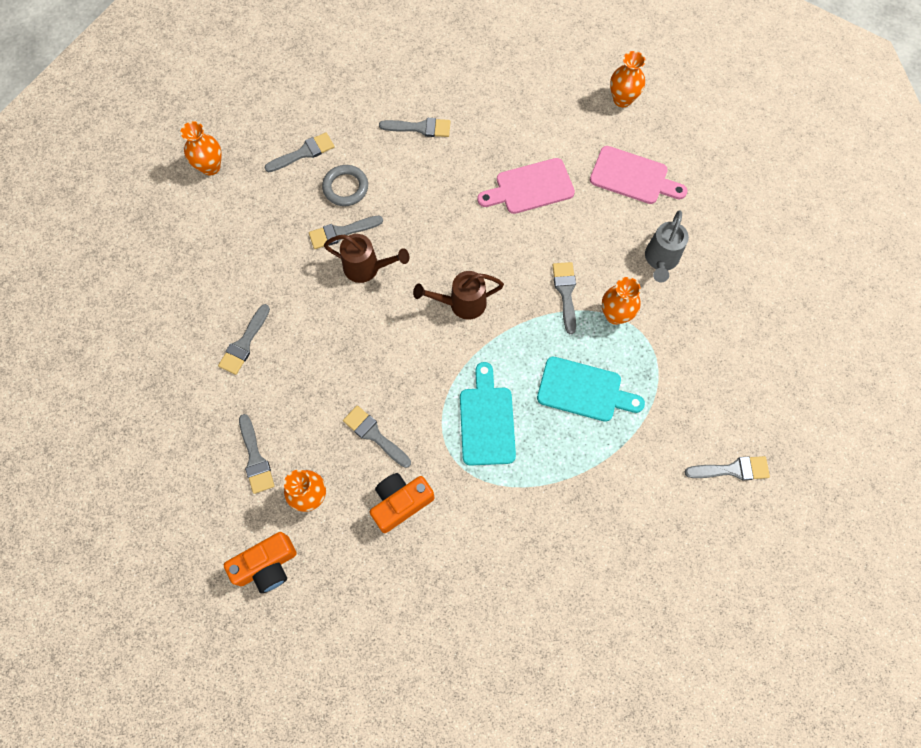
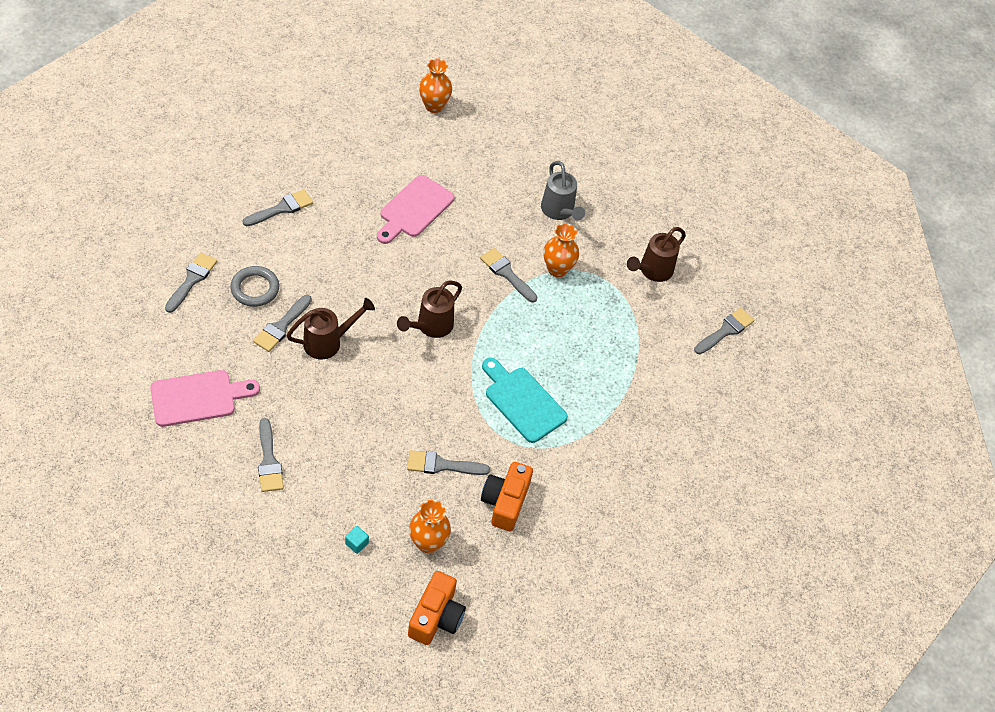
camera: 45 degrees left, 15 degrees down
(210, 167) = (111, 336): orange vase -> none
(255, 458) = (356, 543): grey brush -> turquoise cube
(584, 390) = (578, 337): turquoise cutting board -> none
(633, 177) = (489, 161): pink cutting board -> pink cutting board (198, 398)
(706, 368) = (652, 271): none -> brown watering can

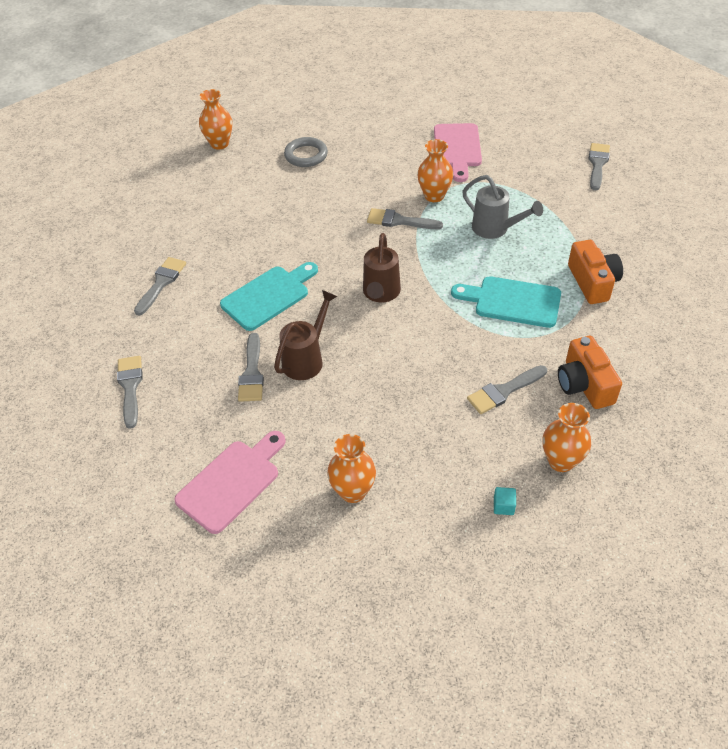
camera: 25 degrees left, 5 degrees down
(255, 289) = (198, 358): grey ring -> grey ring (306, 155)
(269, 461) = (353, 491): grey brush -> orange vase
(348, 272) = (268, 296): none -> turquoise cutting board
(414, 209) = (277, 220): pink cutting board -> pink cutting board (457, 149)
(436, 617) = (636, 518): orange camera -> orange camera (592, 282)
(559, 211) = (392, 158): grey watering can -> grey watering can (495, 229)
(652, 271) = (503, 157): brown watering can -> none

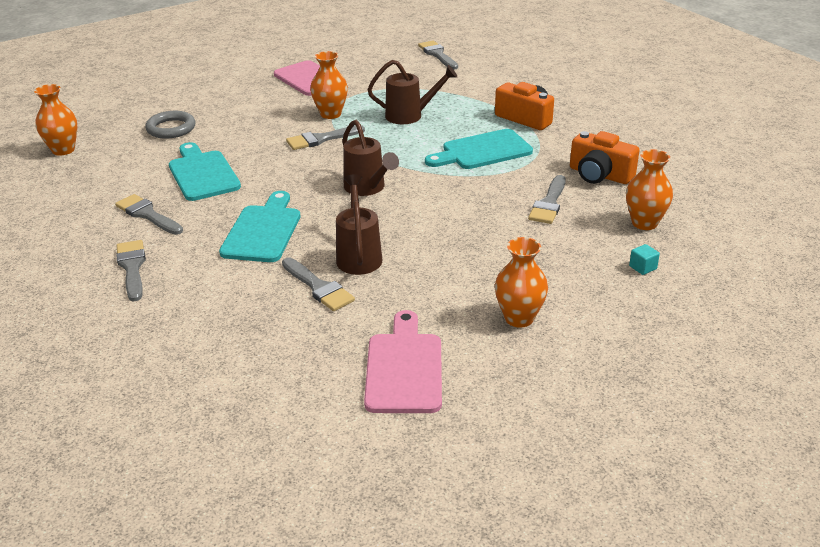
camera: 40 degrees left, 15 degrees down
(130, 387) = (201, 355): grey brush -> grey brush (147, 214)
(283, 215) = (202, 174): none -> turquoise cutting board
(495, 229) = (409, 116): grey watering can -> brown watering can

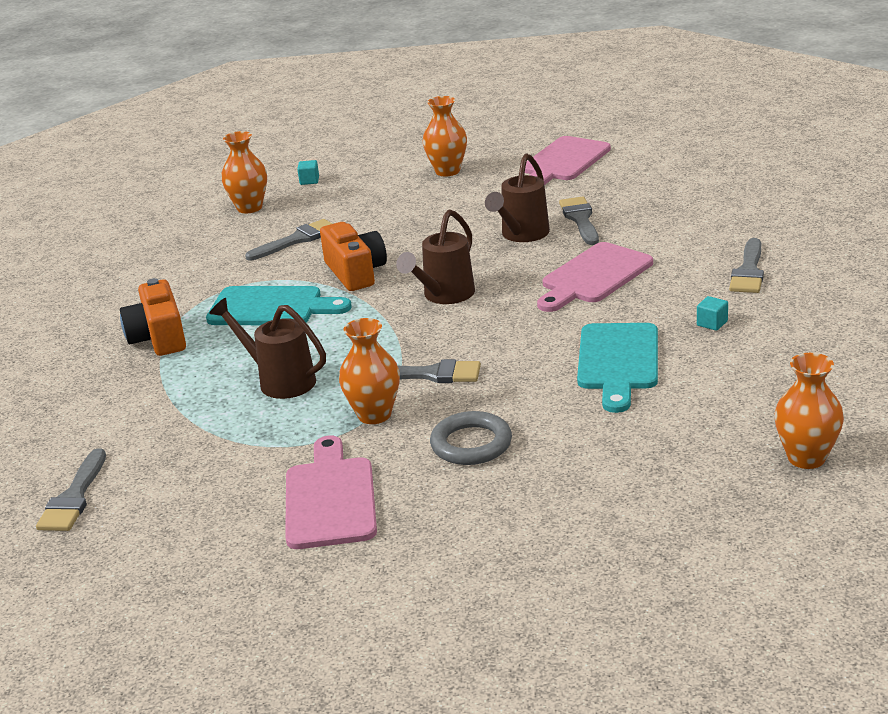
camera: 145 degrees left, 5 degrees down
(147, 214) = (712, 323): grey brush -> turquoise cube
(171, 128) = (622, 455): grey ring -> grey ring (471, 444)
(263, 231) = (593, 276): turquoise cutting board -> pink cutting board
(367, 188) = (444, 295): brown watering can -> brown watering can turned 150 degrees counterclockwise
(599, 175) = (207, 254): orange camera -> orange camera (355, 272)

